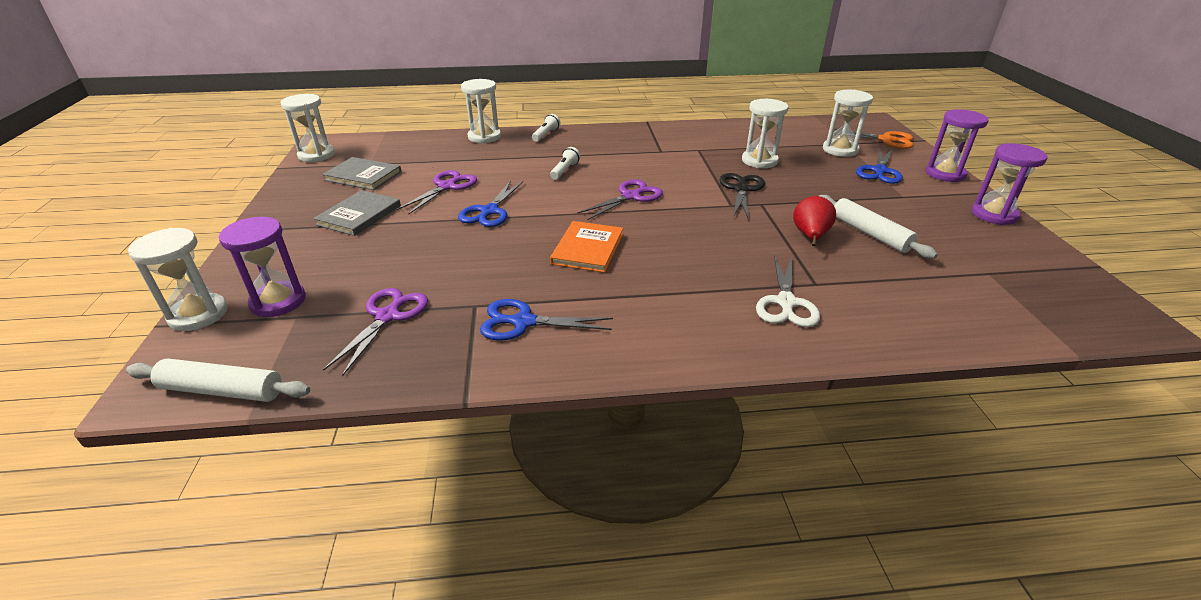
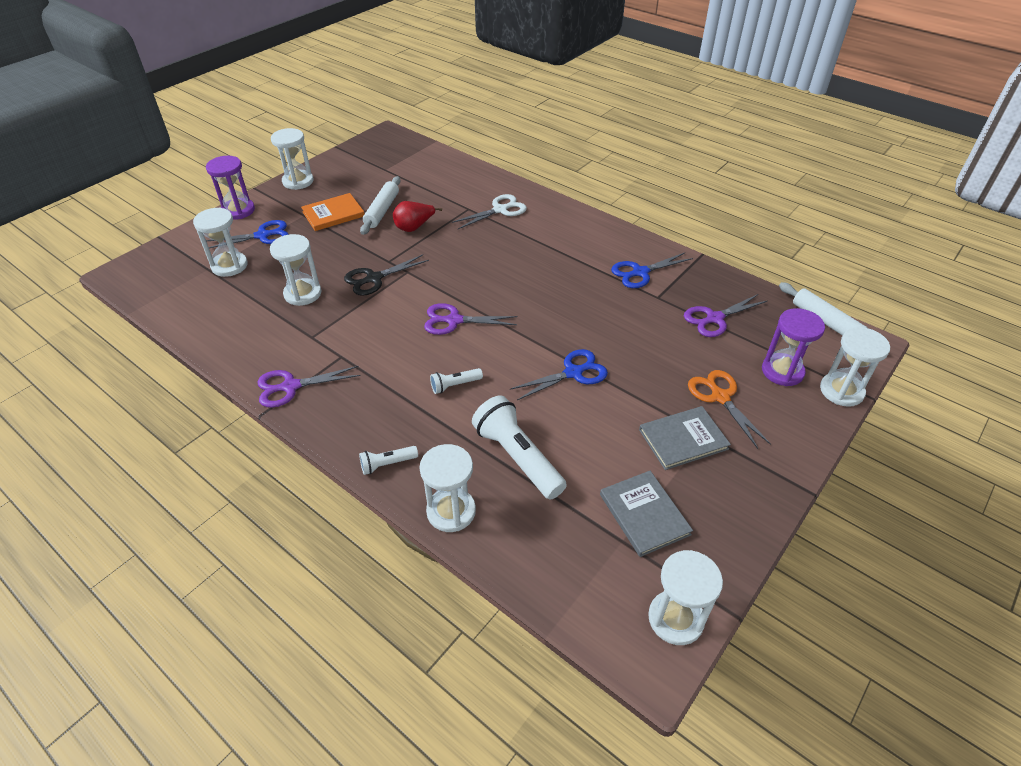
camera: 135 degrees left, 10 degrees up
(447, 187) = (577, 432): purple scissors -> purple scissors (291, 386)
(474, 163) = (518, 457): none -> white flashlight
(524, 322) = (640, 272): blue scissors -> blue scissors turned 105 degrees clockwise
(588, 249) = (548, 295): orange book -> orange book (333, 214)
(885, 140) = (177, 253): orange scissors -> orange scissors (720, 397)
(994, 215) = (298, 181): purple hourglass -> white hourglass

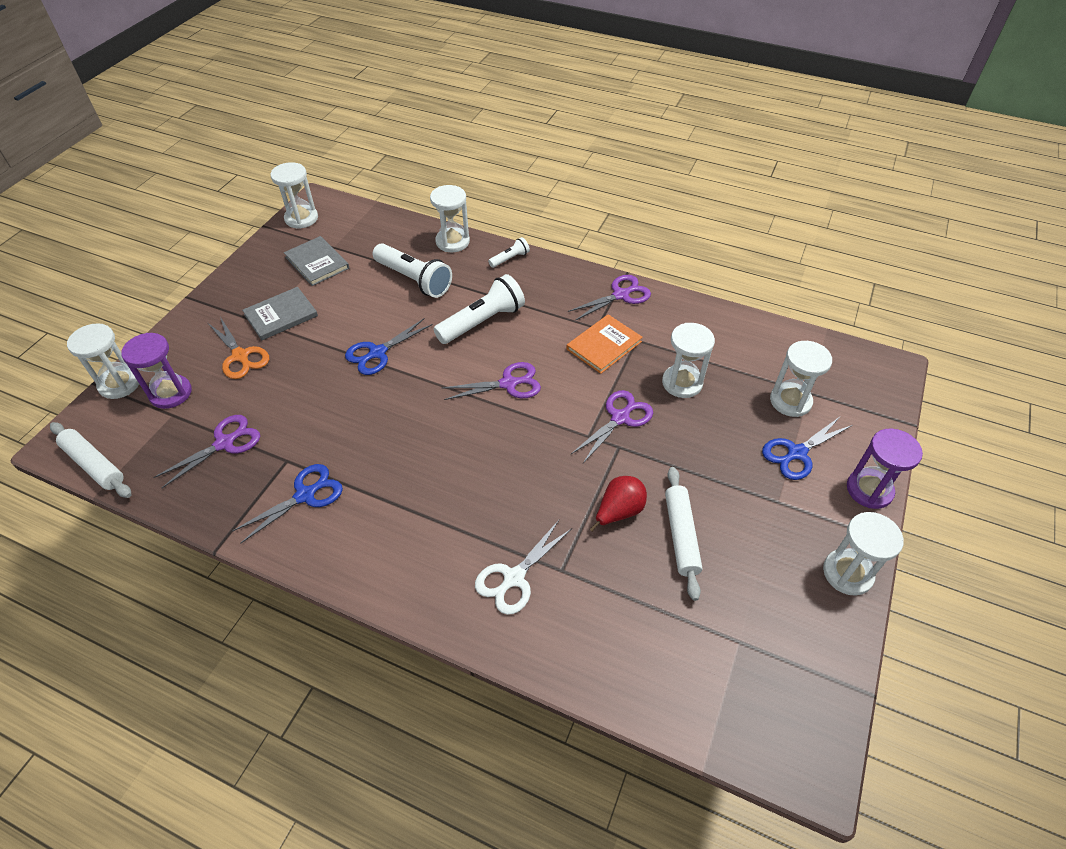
camera: 165 degrees right, 5 degrees up
(333, 214) = (742, 513): orange book -> orange book (604, 345)
(374, 278) = (620, 418): black scissors -> purple scissors
(455, 385) = (482, 322): white flashlight -> white flashlight, size x2.02

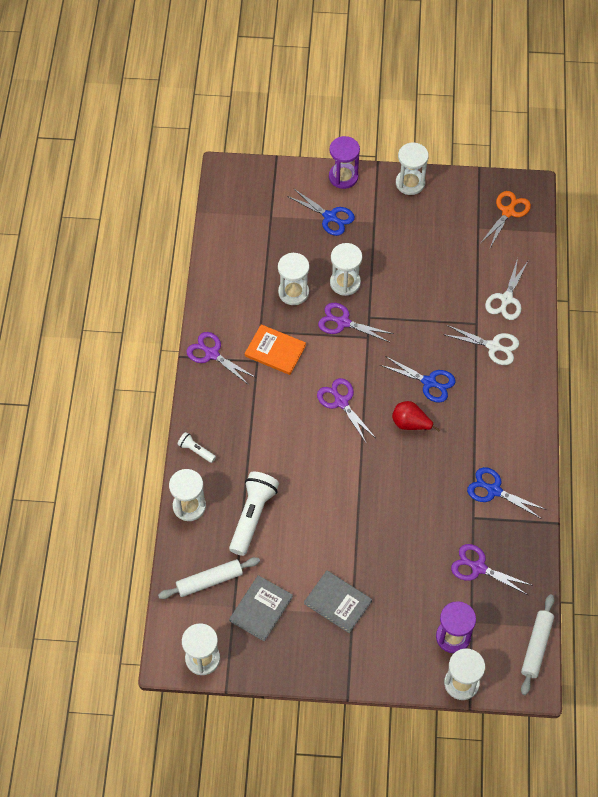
camera: 110 degrees left, 10 degrees up
(240, 356) = (395, 607): orange scissors -> orange scissors (508, 212)
(377, 353) = (348, 506): blue scissors -> blue scissors (429, 382)
(482, 322) = (283, 443): white flashlight -> none
(589, 629) = (506, 299): none -> white scissors
(618, 511) = (421, 304): red pear -> red pear (410, 424)
(681, 535) = (423, 268): white rolling pin -> white rolling pin (209, 581)
(790, 401) = (284, 226): white hourglass -> white hourglass (345, 283)

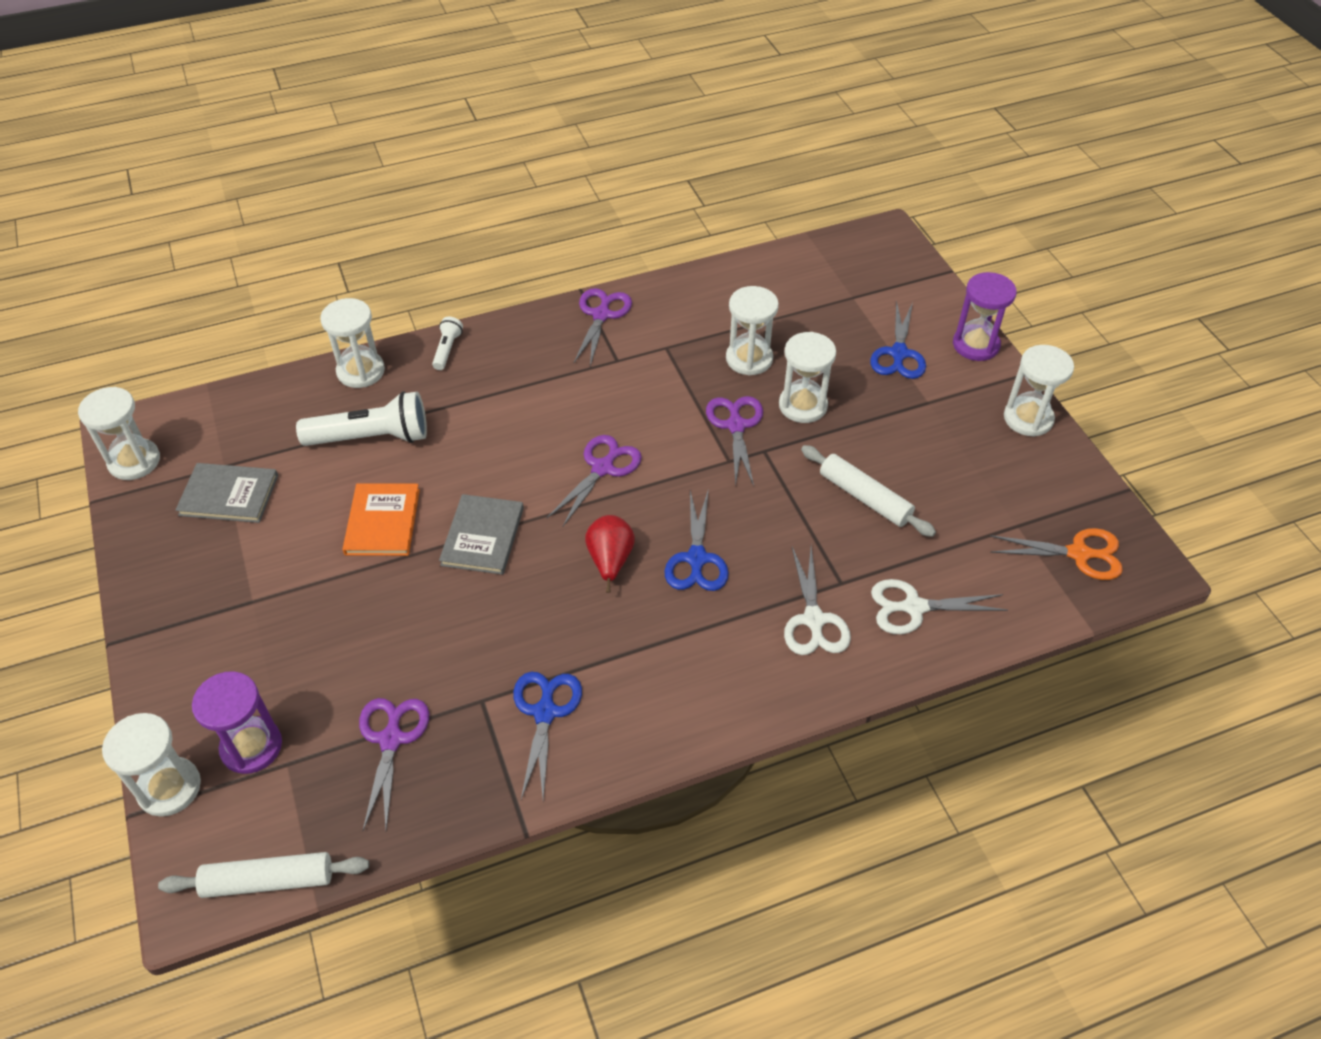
camera: 65 degrees right, 10 degrees down
(209, 581) = (255, 428): white rolling pin -> white rolling pin (865, 497)
(275, 351) = (644, 372): orange book -> orange book (382, 522)
(337, 602) = (267, 577): grey book -> grey book (482, 536)

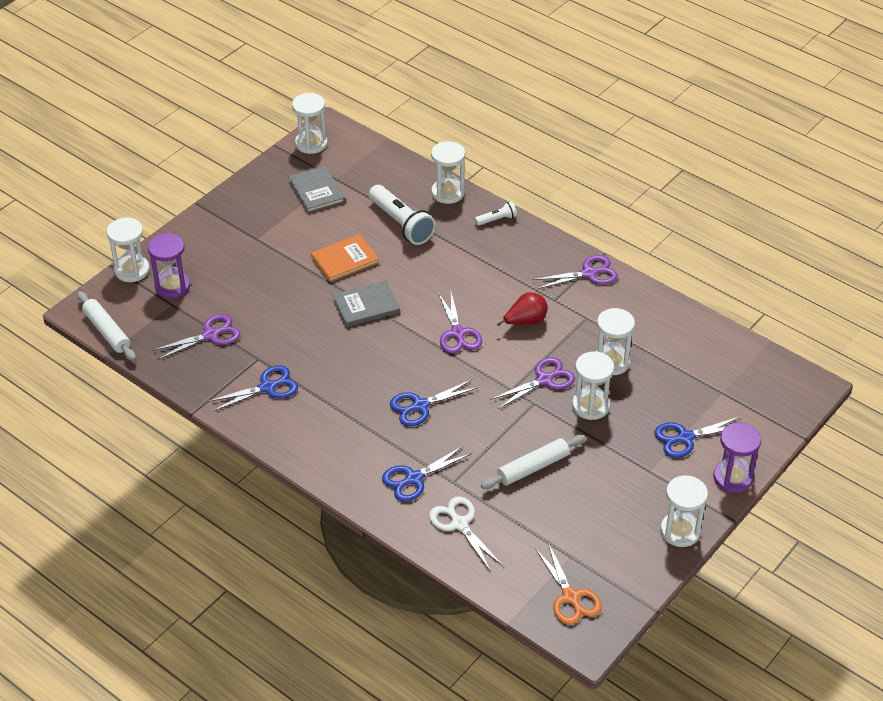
camera: 60 degrees right, 5 degrees down
(602, 468) = (457, 333): purple scissors -> purple scissors turned 75 degrees clockwise
(610, 561) = (389, 368): red pear -> red pear (525, 321)
(813, 620) = (414, 478): white scissors -> blue scissors
(865, 497) = (533, 467): white rolling pin -> white rolling pin turned 45 degrees clockwise

